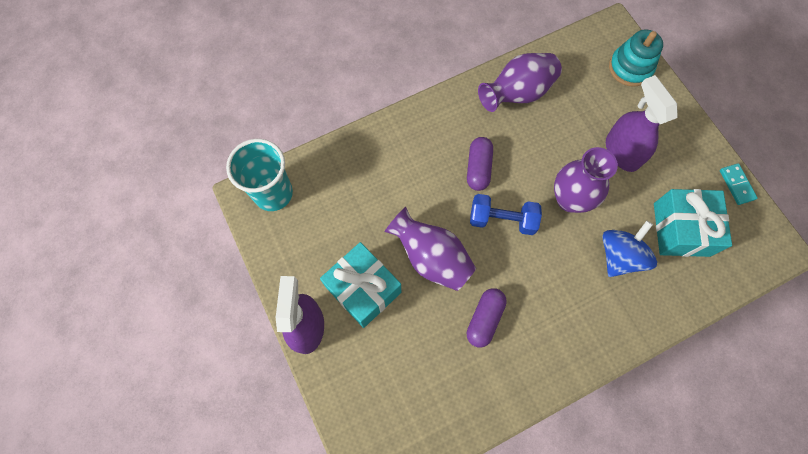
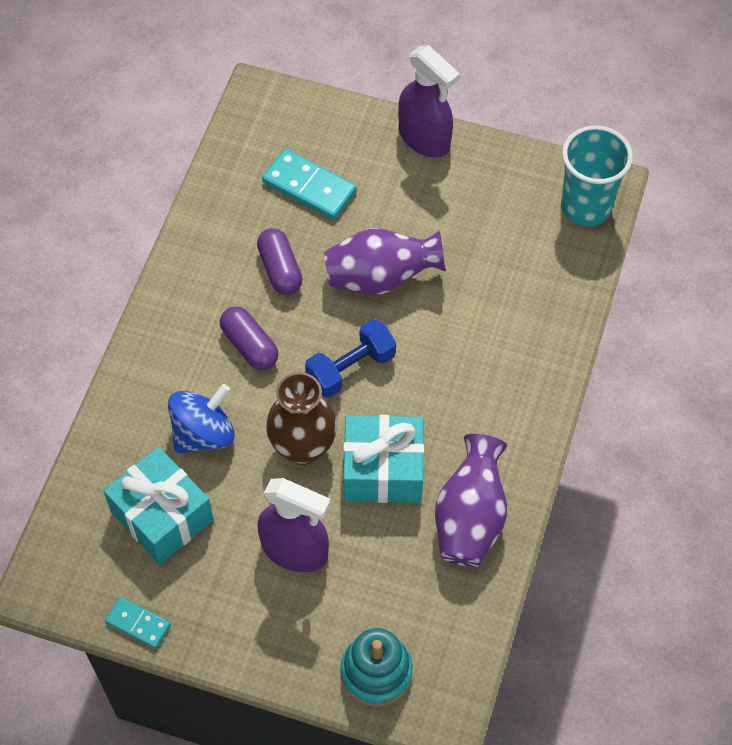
camera: 135 degrees right, 10 degrees down
(363, 289) = (411, 203): turquoise gift -> turquoise gift (383, 470)
(411, 362) = (309, 187): none -> turquoise domino
(478, 168) = (425, 398): purple capsule -> purple capsule (250, 346)
(570, 199) = (303, 447): purple vase -> brown vase
(620, 256) = (203, 433): blue spinning top -> blue spinning top turned 120 degrees counterclockwise

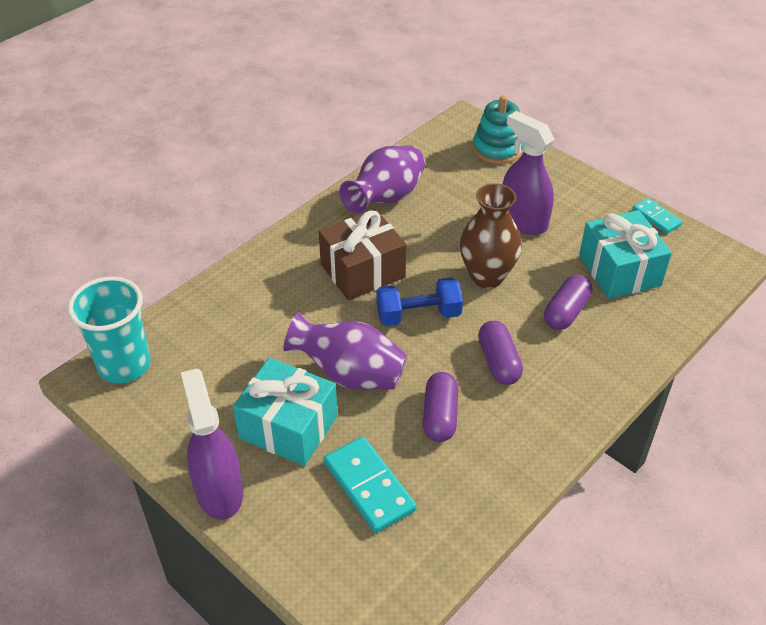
camera: 155 degrees left, 15 degrees down
(203, 433) = (566, 312): blue spinning top -> purple capsule
(383, 470) = (432, 243): turquoise gift -> turquoise gift (288, 427)
(436, 400) = (362, 271): none -> brown gift

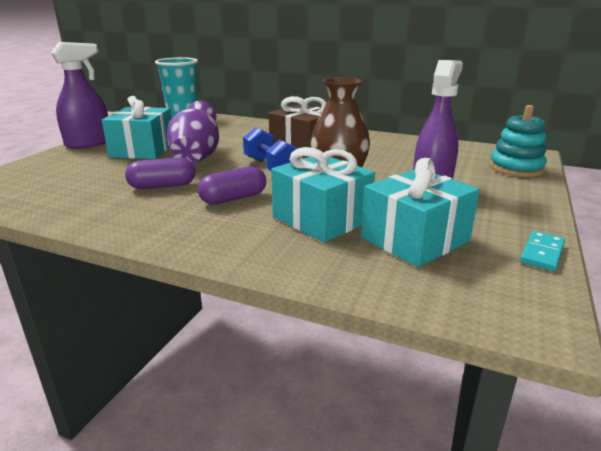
camera: 70 degrees right, 20 degrees down
(369, 486) = (89, 174): turquoise domino -> none
(385, 198) = (390, 144): purple vase -> none
(566, 312) = (321, 219): purple capsule -> turquoise gift

